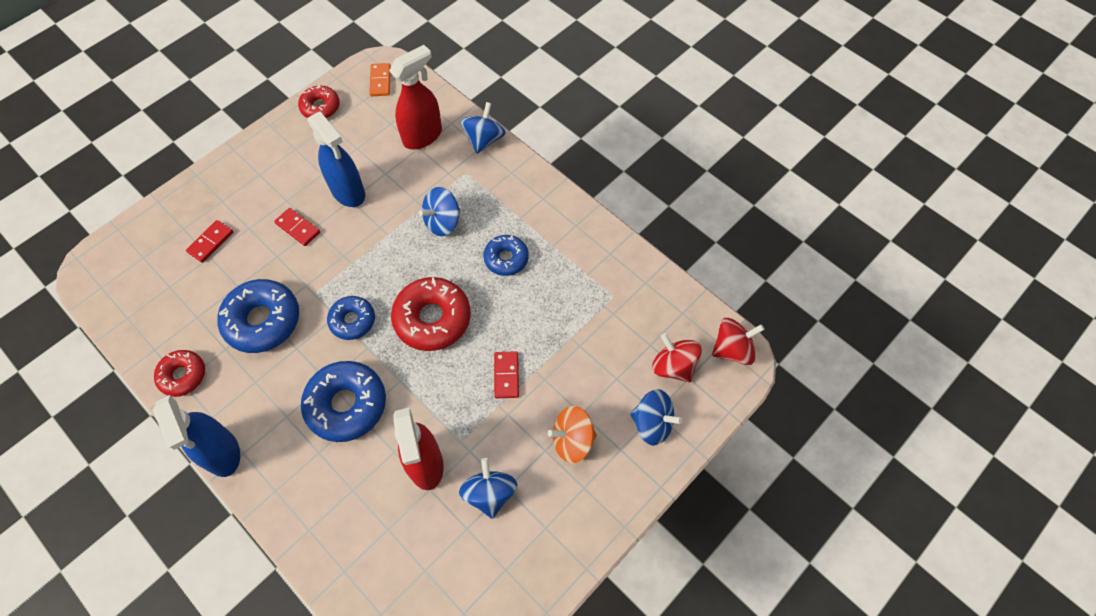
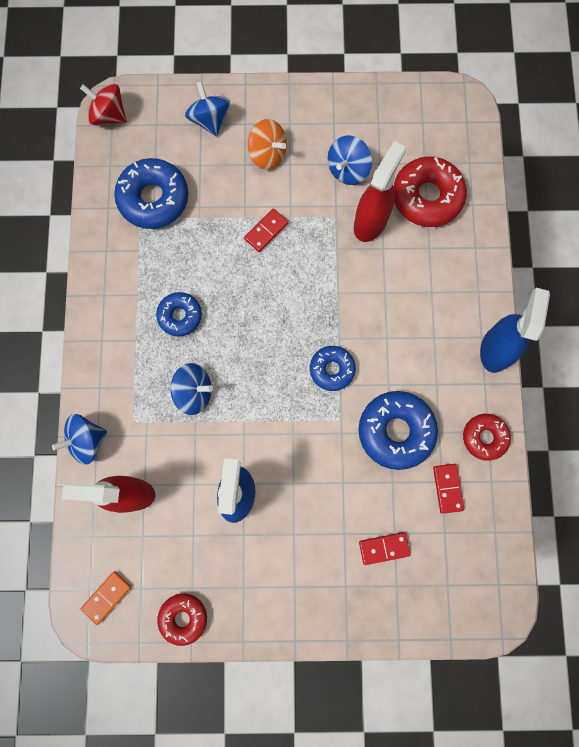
camera: 135 degrees left, 15 degrees up
(298, 228) = (306, 495): red domino -> red domino (447, 488)
(346, 405) = (387, 308): blue donut -> blue donut (154, 199)
(432, 319) = (275, 318): red donut -> red donut (427, 197)
(673, 366) = (157, 139): red spinning top -> none

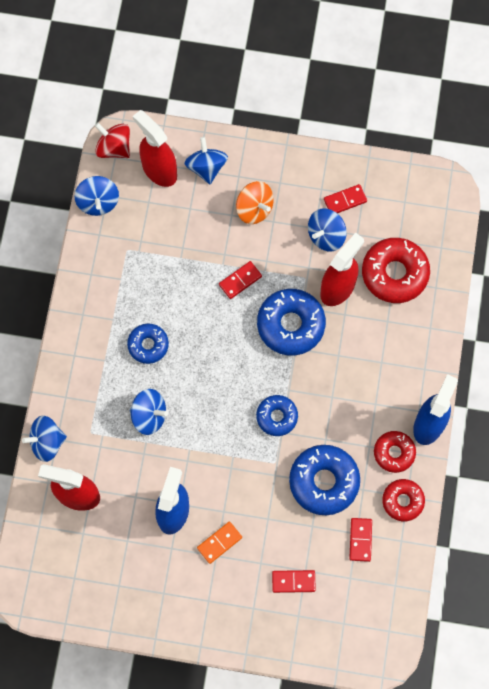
camera: 10 degrees right, 5 degrees down
(101, 174) = (98, 202): none -> blue spinning top
(107, 597) = (43, 580): orange domino -> orange domino (219, 543)
(154, 199) = (142, 233): blue donut -> blue donut (290, 325)
(160, 131) = (159, 170): none -> red spray bottle
(183, 617) = (107, 609): red donut -> red donut (394, 453)
(360, 130) = (345, 200): none -> red domino

